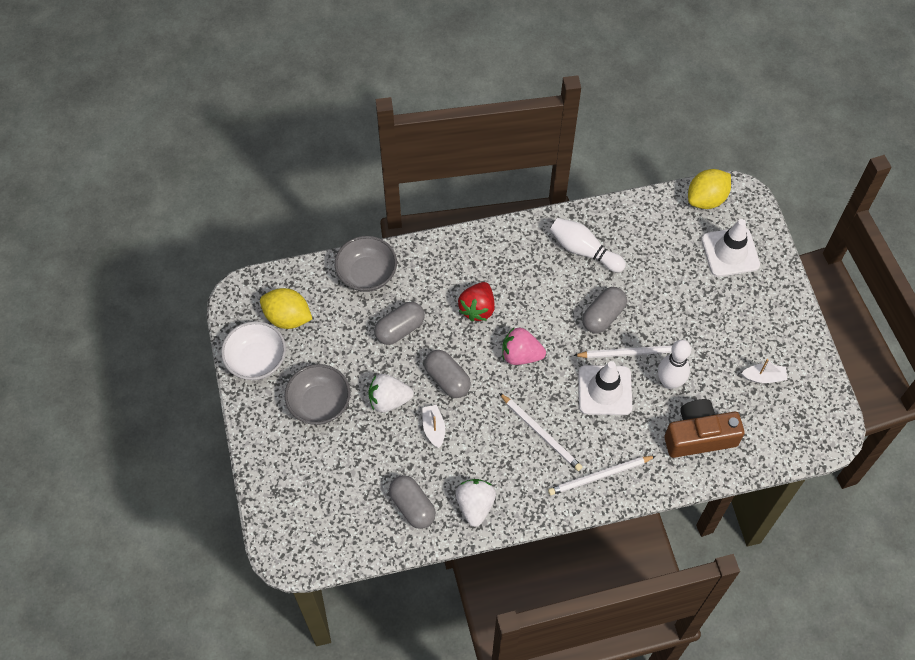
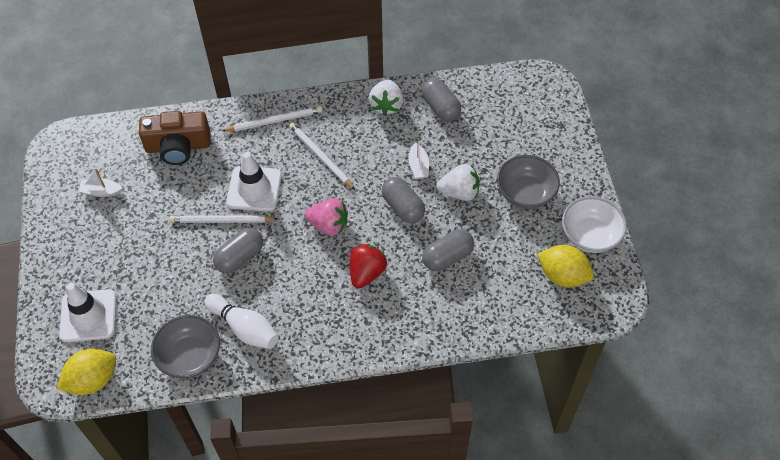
camera: 175 degrees left, 5 degrees down
(367, 274) = (481, 316): grey bowl -> grey bowl (190, 356)
(669, 382) = (191, 193): white bowling pin -> none

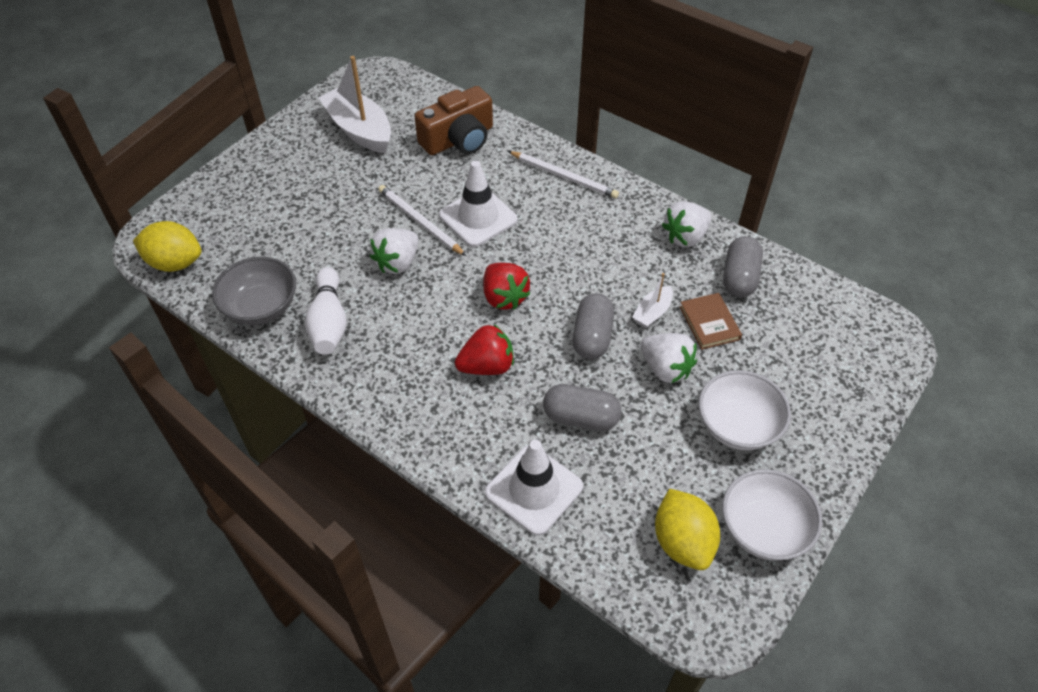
camera: 45 degrees right, 5 degrees down
(88, 316) = (234, 213): white traffic cone -> white traffic cone (534, 489)
(101, 192) = (359, 130): white boat -> white boat, size x2.05
(178, 147) = (459, 139): brown camera -> brown camera turned 75 degrees counterclockwise
(240, 257) = (397, 263): grey capsule -> white strawberry
(320, 156) = (568, 235): white pencil -> none
(329, 225) = (504, 297): pink strawberry -> red strawberry
(453, 147) = (709, 323): none -> brown book
(525, 193) = (737, 425): grey bowl -> white bowl

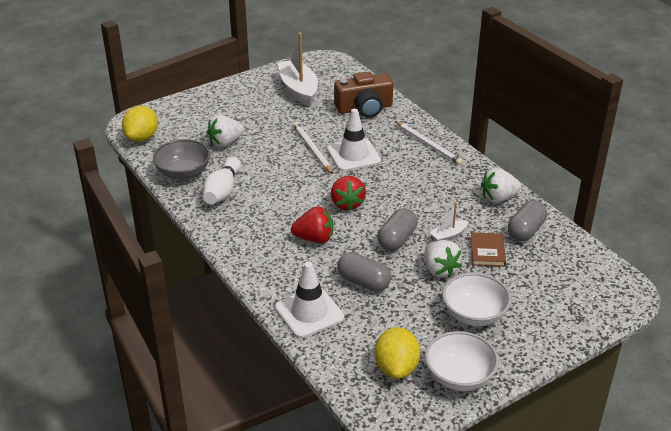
camera: 20 degrees right, 15 degrees down
(175, 263) = (142, 138): yellow lemon -> yellow lemon turned 75 degrees clockwise
(397, 263) = (285, 168): white strawberry -> white strawberry (225, 143)

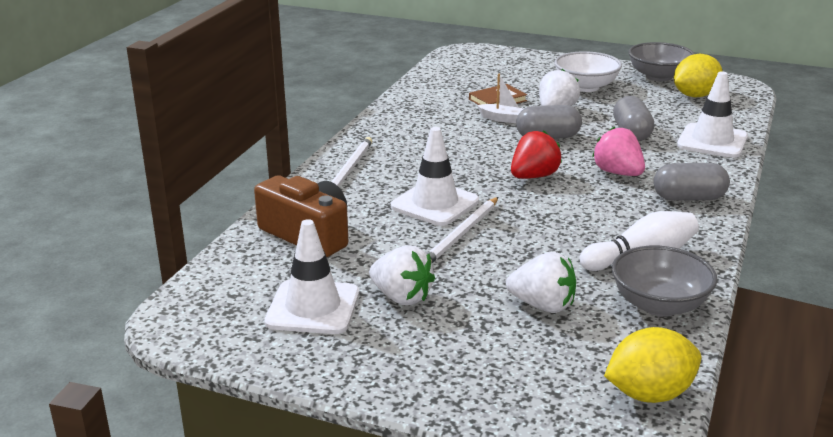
camera: 125 degrees left, 10 degrees down
(298, 90) = (313, 308): white boat -> white traffic cone
(314, 238) = (618, 173): red strawberry -> pink strawberry
(459, 376) = (658, 76): white bowl -> grey bowl
(498, 198) = (405, 114): white strawberry -> white strawberry (401, 297)
(525, 230) = (440, 94): grey capsule -> grey capsule (689, 198)

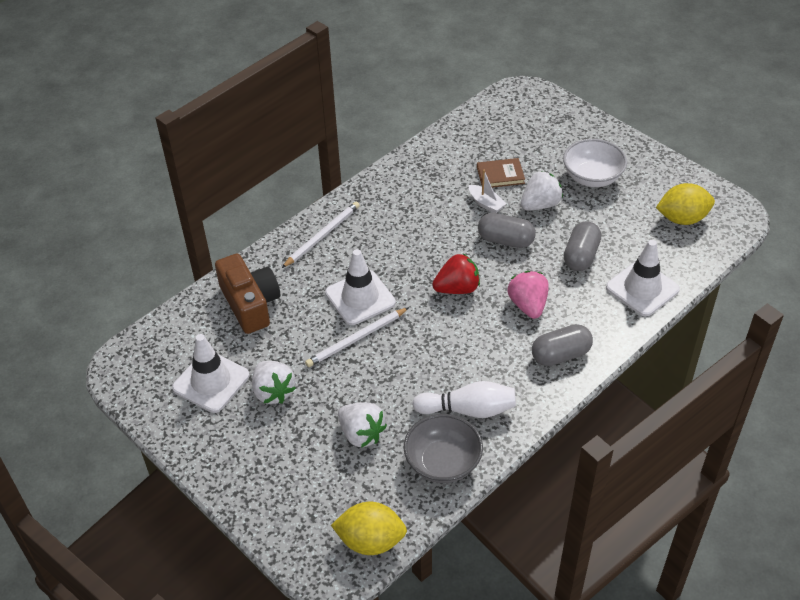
camera: 25 degrees right, 20 degrees up
(658, 76) = (672, 180): grey bowl -> none
(689, 198) = (560, 355): grey capsule -> grey capsule turned 45 degrees counterclockwise

